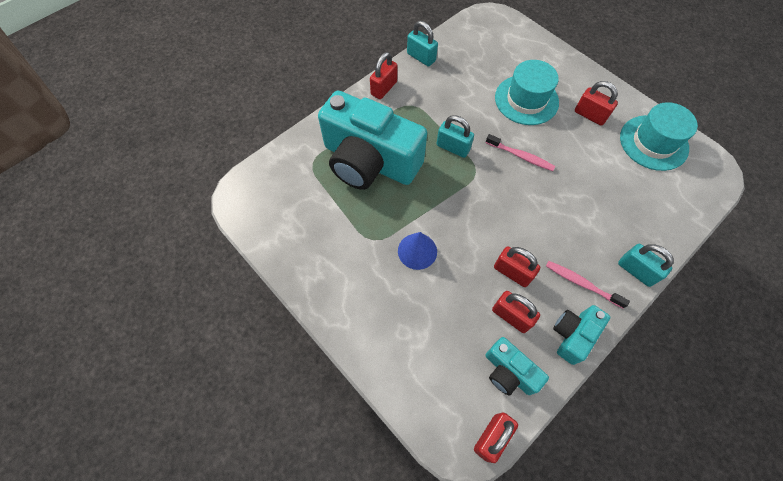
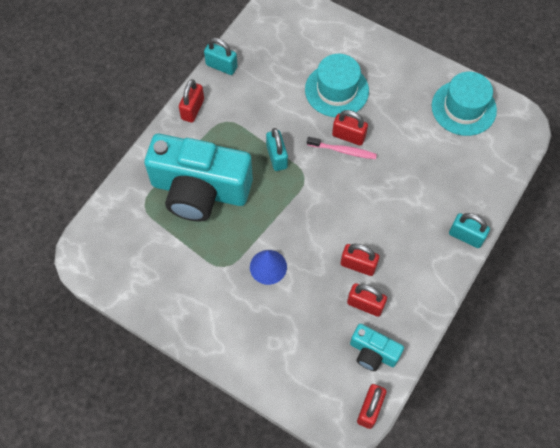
camera: 15 degrees left, 0 degrees up
(453, 147) = (277, 157): turquoise padlock -> turquoise padlock turned 60 degrees clockwise
(573, 335) = (421, 307): turquoise camera -> none
(582, 284) = (421, 260): pink toothbrush -> none
(590, 115) = (400, 93): red padlock -> red padlock (348, 136)

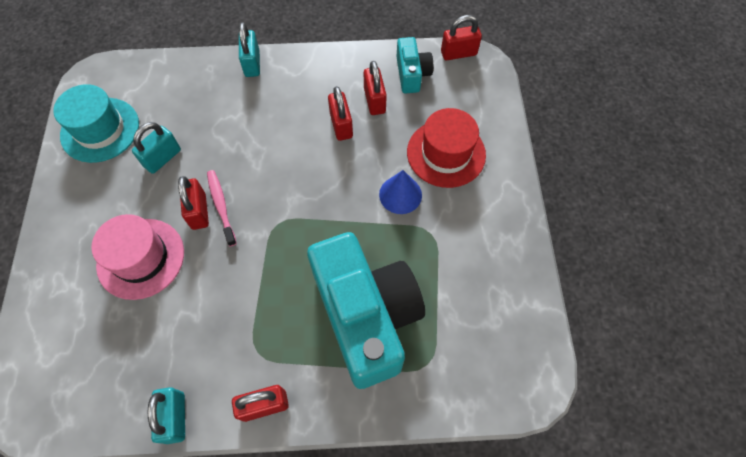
camera: 125 degrees left, 0 degrees up
(277, 157) = (270, 265): turquoise padlock -> turquoise padlock (162, 158)
(278, 323) = (446, 153): none -> red hat
(336, 90) = (141, 258): turquoise hat -> pink hat

